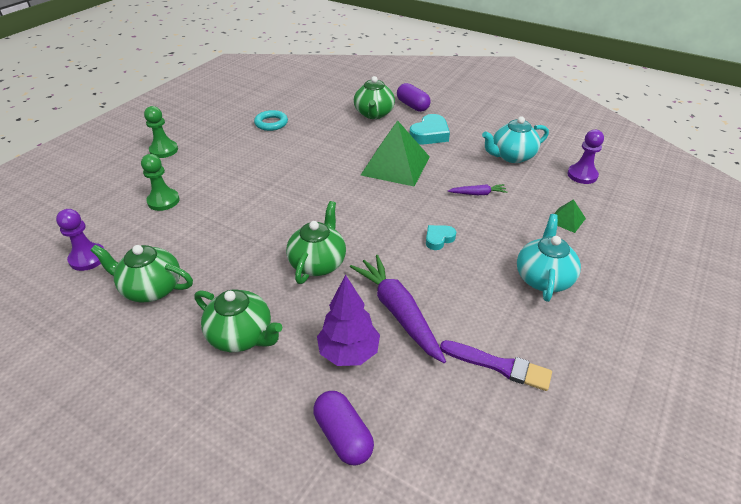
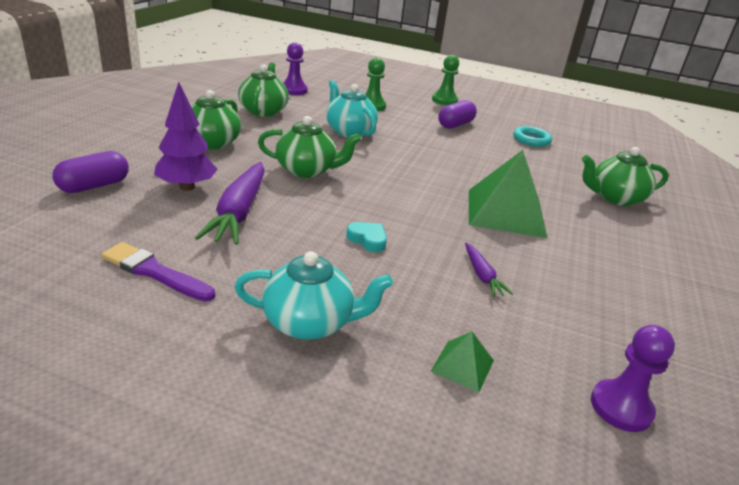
camera: 75 degrees right, 10 degrees down
(398, 312) = (239, 212): purple carrot -> purple carrot turned 135 degrees clockwise
(412, 106) = (670, 227): purple capsule -> purple capsule (455, 124)
(430, 134) = (605, 239): turquoise heart -> none
(499, 366) = (154, 272): purple brush -> purple brush turned 105 degrees clockwise
(512, 156) = (613, 318): turquoise teapot -> turquoise teapot (349, 131)

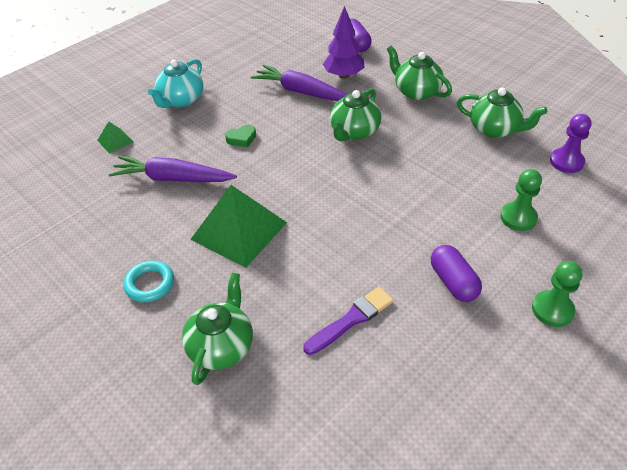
camera: 120 degrees right, 15 degrees up
(154, 272) = (252, 60): purple brush -> purple brush (351, 320)
(349, 131) = (436, 177): turquoise teapot -> none
(368, 239) = (242, 138): turquoise heart -> green heart
(482, 275) = (173, 179): purple carrot -> purple carrot, size x2.00
(531, 140) = (393, 350): turquoise ring -> turquoise ring (150, 284)
(621, 407) = (45, 186): purple pawn -> none

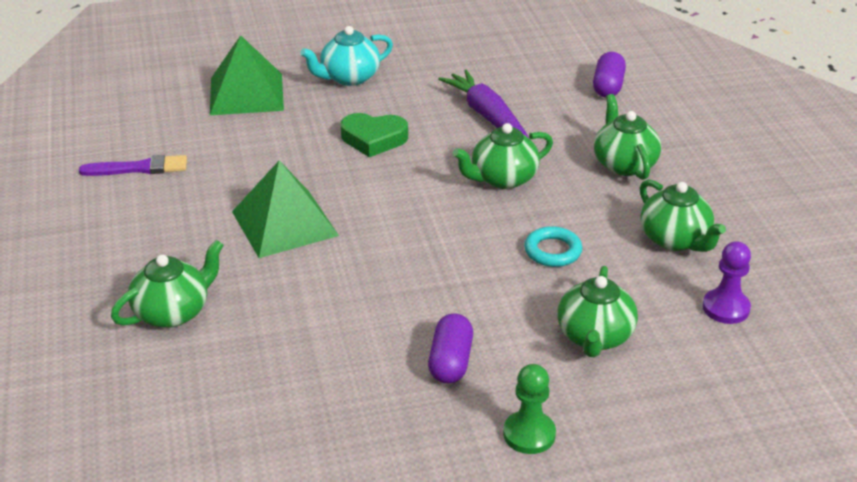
camera: 30 degrees right, 10 degrees down
(115, 141) = (246, 94): green pyramid -> green pyramid, size x2.20
(150, 284) = (160, 234): turquoise ring -> turquoise ring (553, 251)
(173, 179) = (268, 151): purple carrot -> none
(242, 138) = (373, 139): green heart -> green heart, size x1.70
(344, 75) = (555, 116): purple tree -> none
(351, 320) = (312, 346): purple brush -> purple brush (139, 168)
(518, 217) = (595, 337): green pawn -> green teapot

